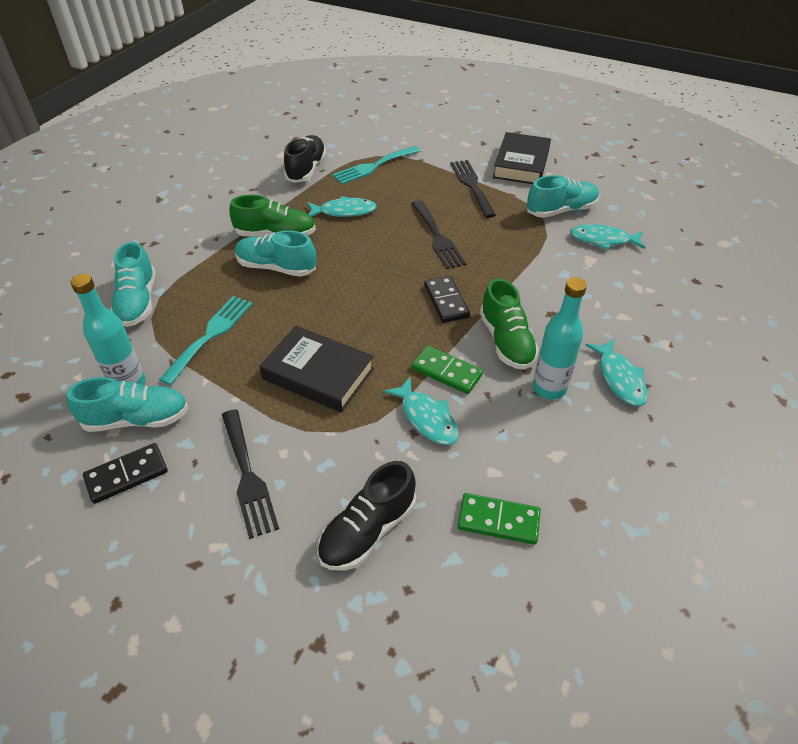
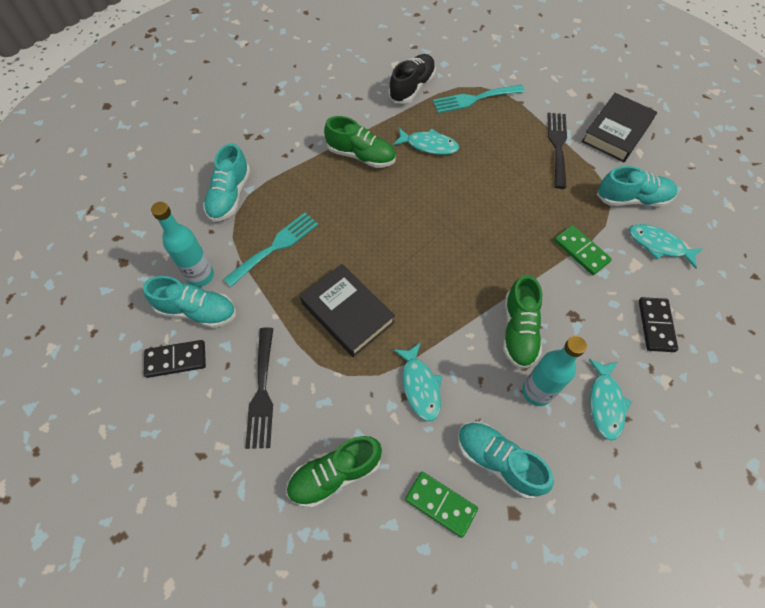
camera: 20 degrees right, 15 degrees up
(276, 267) = (350, 191): turquoise shoe -> turquoise shoe (498, 461)
(368, 530) = (335, 474): black shoe -> green shoe
(437, 237) = (501, 198): black fork -> none
(446, 301) = (482, 271): black domino -> black domino (656, 325)
(447, 372) = (454, 345): green domino -> green domino (581, 251)

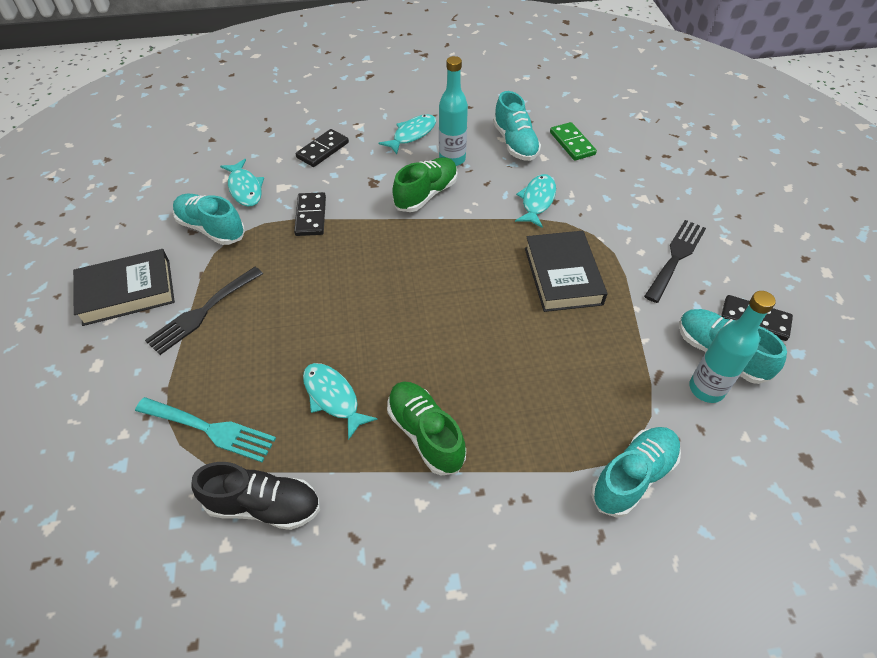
camera: 145 degrees left, 10 degrees down
(275, 246) = (602, 375): turquoise fork -> none
(335, 474) = (638, 186): green shoe -> none
(412, 87) = (264, 505): black shoe -> black shoe turned 150 degrees counterclockwise
(581, 251) = (310, 216): green domino -> black domino

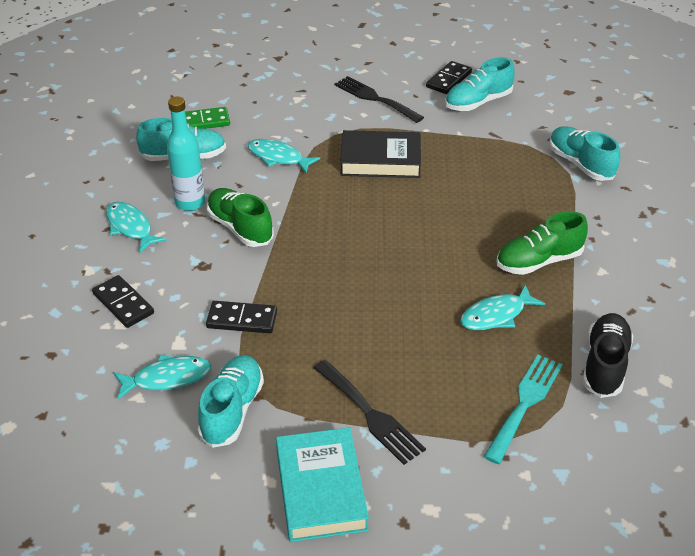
camera: 80 degrees left, 10 degrees down
(127, 292) = (321, 489): black book -> turquoise book
(211, 228) = (232, 410): turquoise shoe -> turquoise shoe turned 150 degrees clockwise
(706, 389) = (509, 116): turquoise bottle -> none

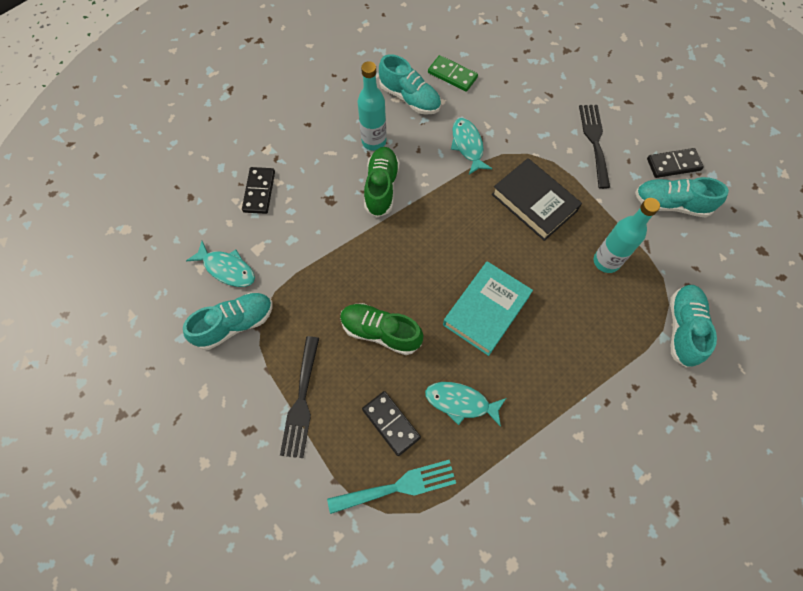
camera: 45 degrees right, 25 degrees up
(131, 227) = (321, 134): turquoise fish -> none
(242, 320) = (307, 262): black domino -> black domino (391, 423)
(321, 489) = (221, 425): turquoise book -> turquoise book (486, 310)
(480, 161) = (606, 261): none -> turquoise bottle
(538, 261) = (543, 386): green shoe -> green shoe (380, 332)
(604, 365) = (485, 511): black shoe -> none

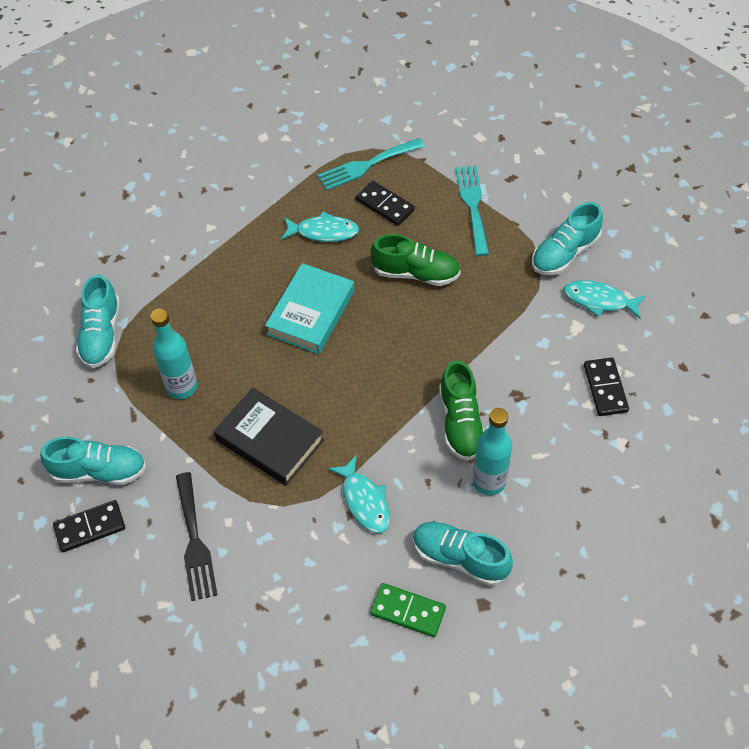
camera: 170 degrees right, 10 degrees down
(301, 402) = (472, 205): black fork -> turquoise fork

